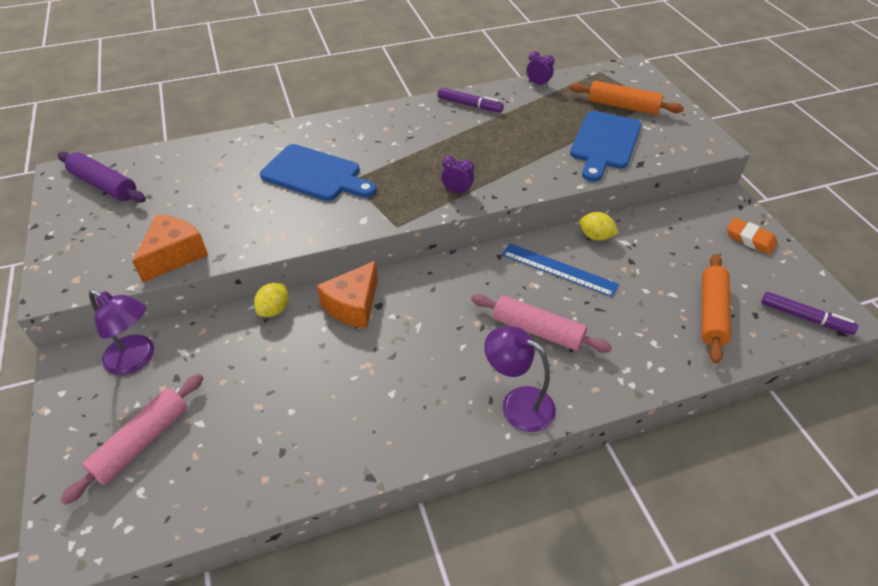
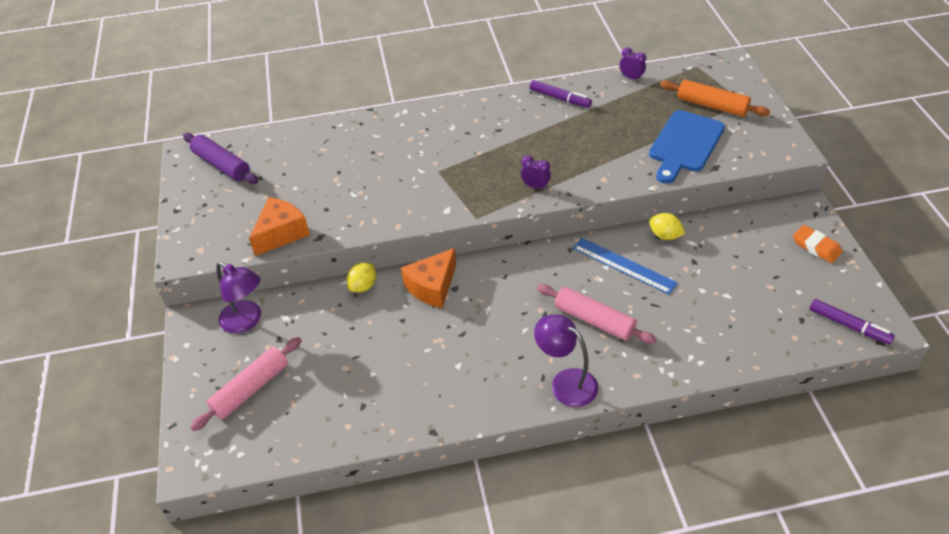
camera: 10 degrees right, 0 degrees up
(315, 174) = (407, 164): blue cutting board -> none
(712, 313) = (760, 315): orange rolling pin -> none

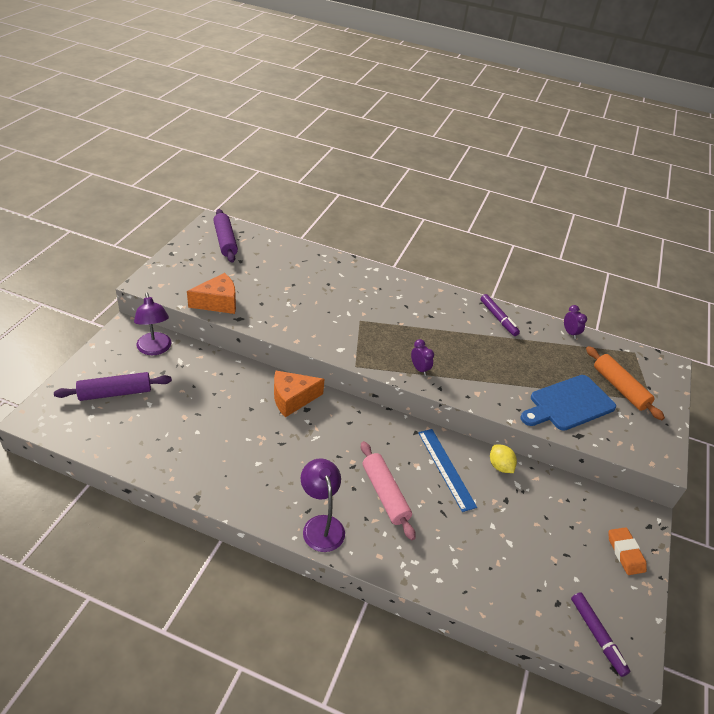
camera: 25 degrees right, 5 degrees down
(251, 389) = (115, 393): pink rolling pin -> purple rolling pin
(363, 286) = (247, 371): yellow lemon -> none

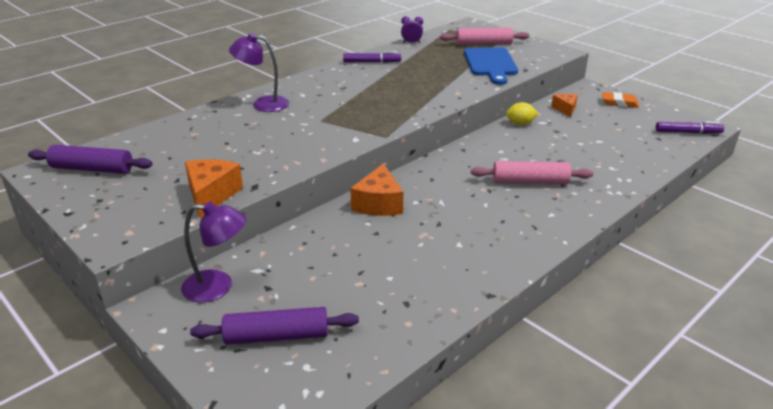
camera: 60 degrees left, 10 degrees down
(115, 393) = (277, 336): purple rolling pin -> purple rolling pin turned 75 degrees clockwise
(321, 525) = (555, 223): purple lamp -> purple lamp (263, 104)
(419, 369) = (412, 108): purple clock -> none
(446, 468) = (512, 146): blue ruler -> none
(565, 500) = (565, 109): none -> orange cheese
(620, 388) = (483, 44): orange rolling pin -> pink rolling pin

